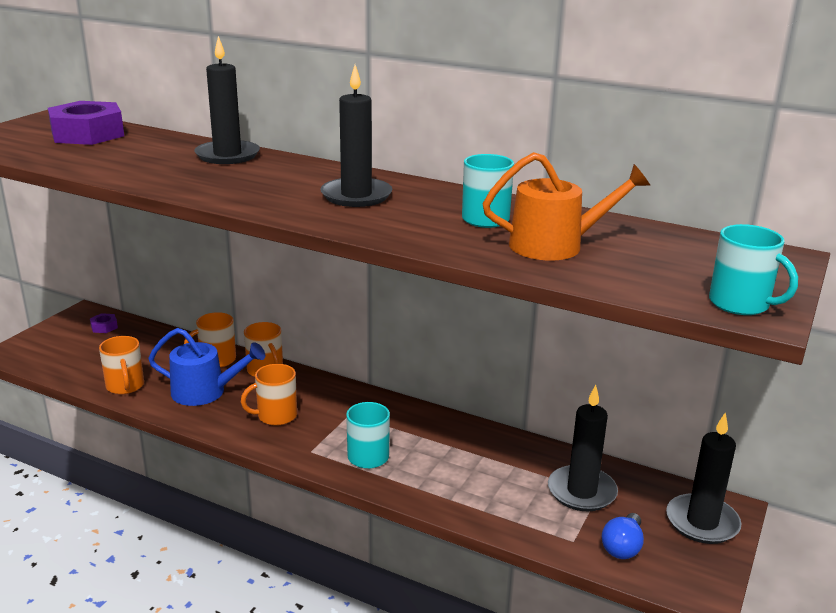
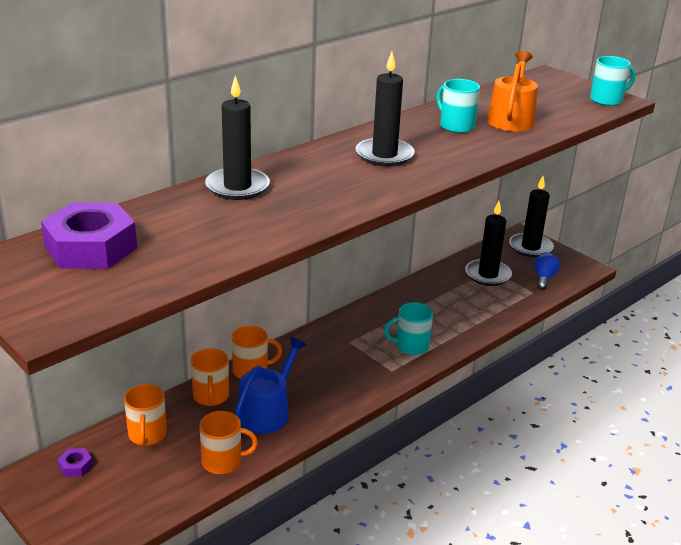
camera: 70 degrees left, 5 degrees up
(276, 416) = (331, 378): orange mug -> orange mug (147, 435)
(622, 547) = (544, 278): blue light bulb -> blue light bulb turned 120 degrees counterclockwise

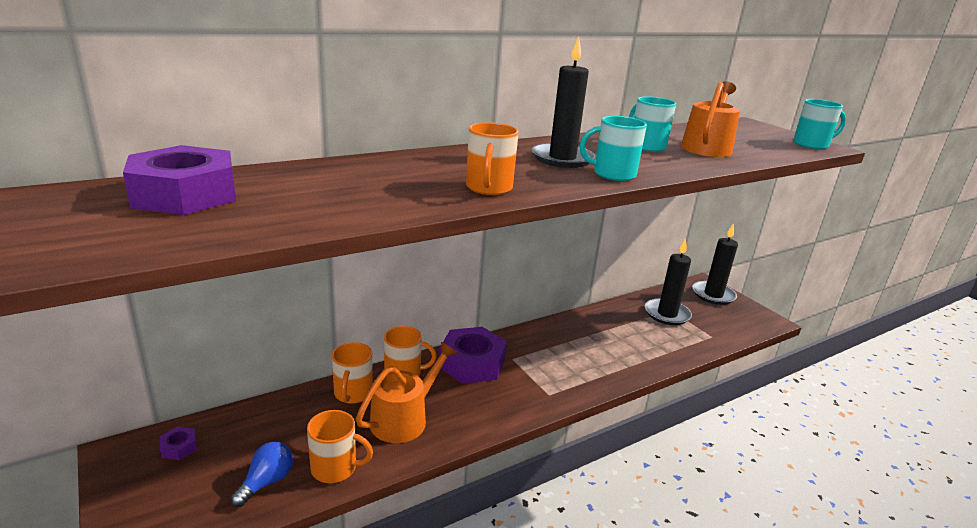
camera: 10 degrees right, 5 degrees down
(147, 435) = (270, 424): orange mug -> orange mug (488, 188)
(237, 187) = (389, 165): black candle -> none
(267, 412) = (404, 419): blue watering can -> orange watering can
(312, 351) = (472, 363): none -> purple nut
(411, 346) = (575, 372): turquoise mug -> turquoise mug (612, 174)
(544, 278) = (724, 325): blue light bulb -> blue light bulb (266, 482)

